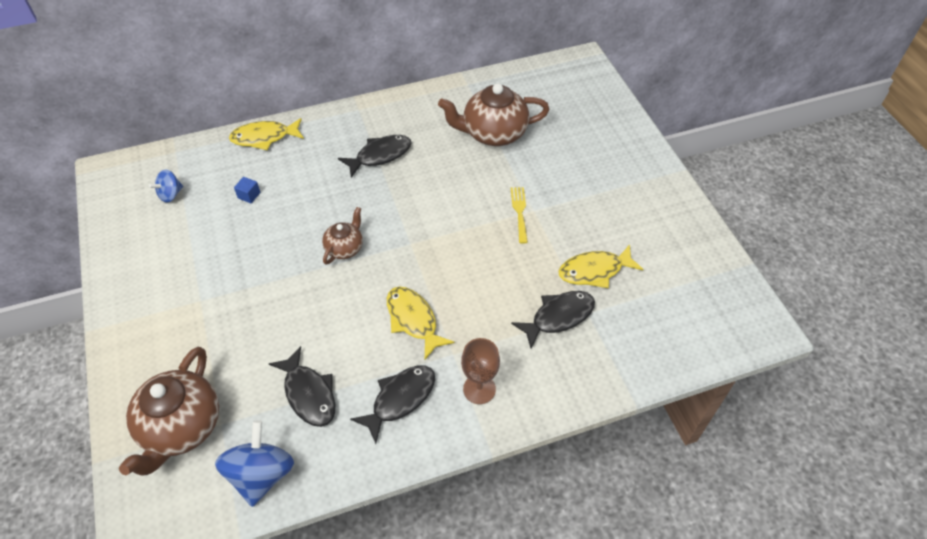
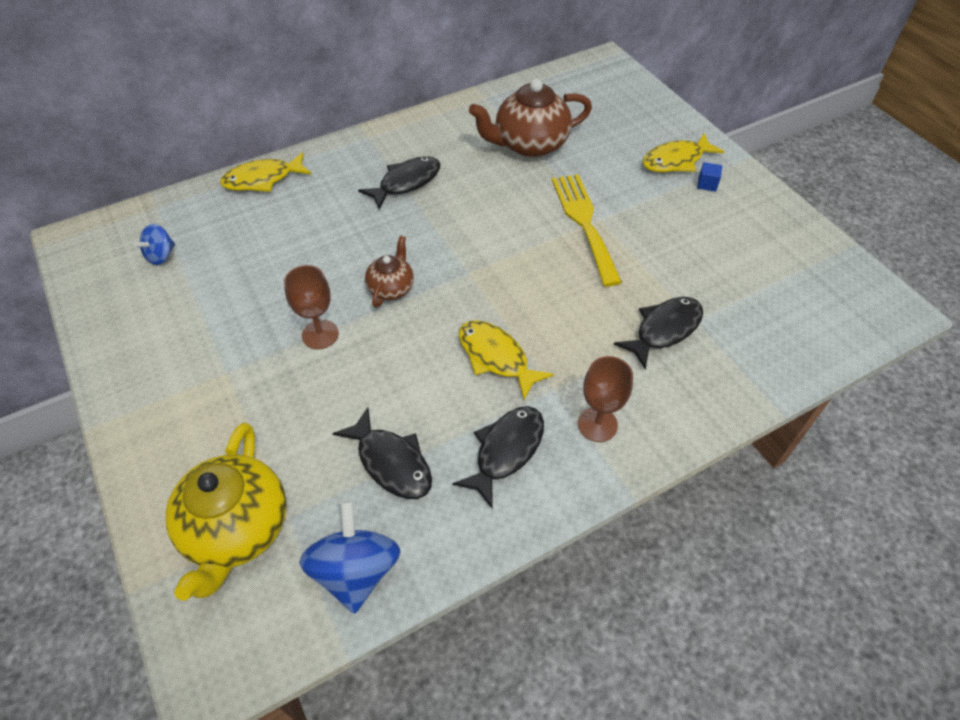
camera: 10 degrees left, 0 degrees up
(181, 427) = (237, 529): brown teapot -> yellow teapot
(249, 195) = (259, 244): blue cube -> blue cube (707, 184)
(279, 280) = (320, 334): none -> brown goblet
(519, 212) = (584, 222): yellow fork -> yellow fork, size x1.85
(594, 271) = (688, 274): yellow fish -> yellow fish (676, 160)

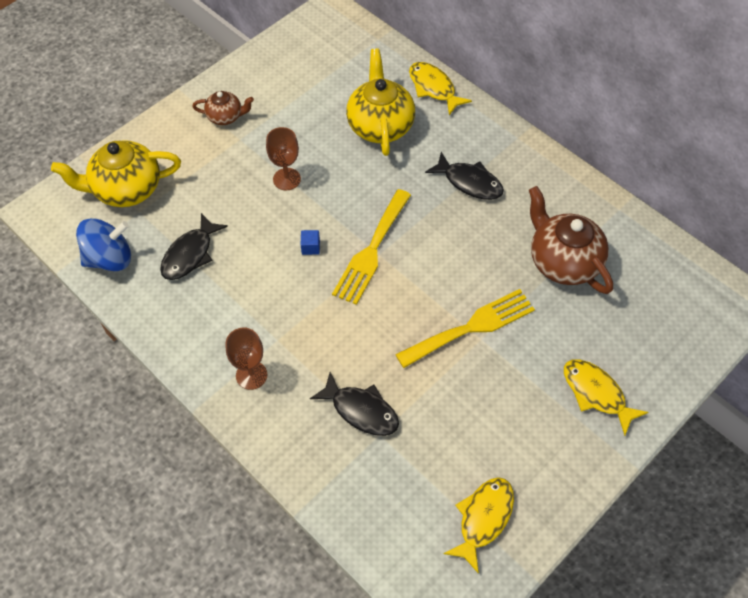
camera: 75 degrees right, 5 degrees up
(161, 255) = (331, 62): blue spinning top -> none
(289, 233) = (380, 126): none -> yellow teapot
(391, 288) = (345, 208): brown teapot -> brown teapot (225, 117)
(461, 278) = (371, 251): none -> yellow fork
(496, 357) = (297, 294): yellow fish -> yellow fish (483, 519)
(506, 451) = (214, 320): black fish -> none
(707, 184) = (571, 427): blue cube -> blue cube (310, 247)

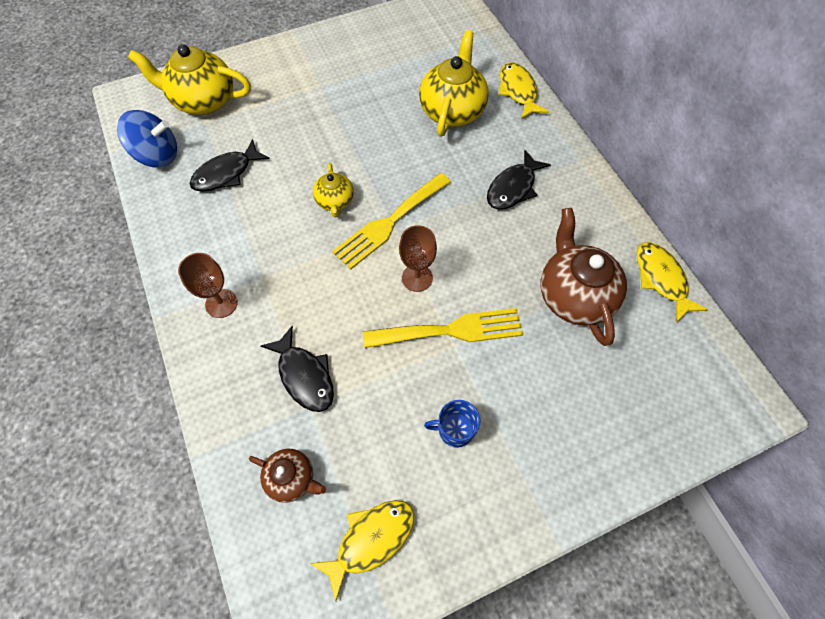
camera: 20 degrees right, 5 degrees up
(225, 117) = (318, 64): brown teapot -> brown teapot (292, 478)
(287, 179) = (344, 133): brown goblet -> brown goblet (417, 278)
(310, 247) = (335, 201): blue cube -> yellow teapot
(469, 182) = (513, 188): black fish -> black fish turned 75 degrees clockwise
(512, 408) = (455, 430): none -> blue mug
(596, 393) = (550, 448): yellow fish -> yellow fish (661, 279)

